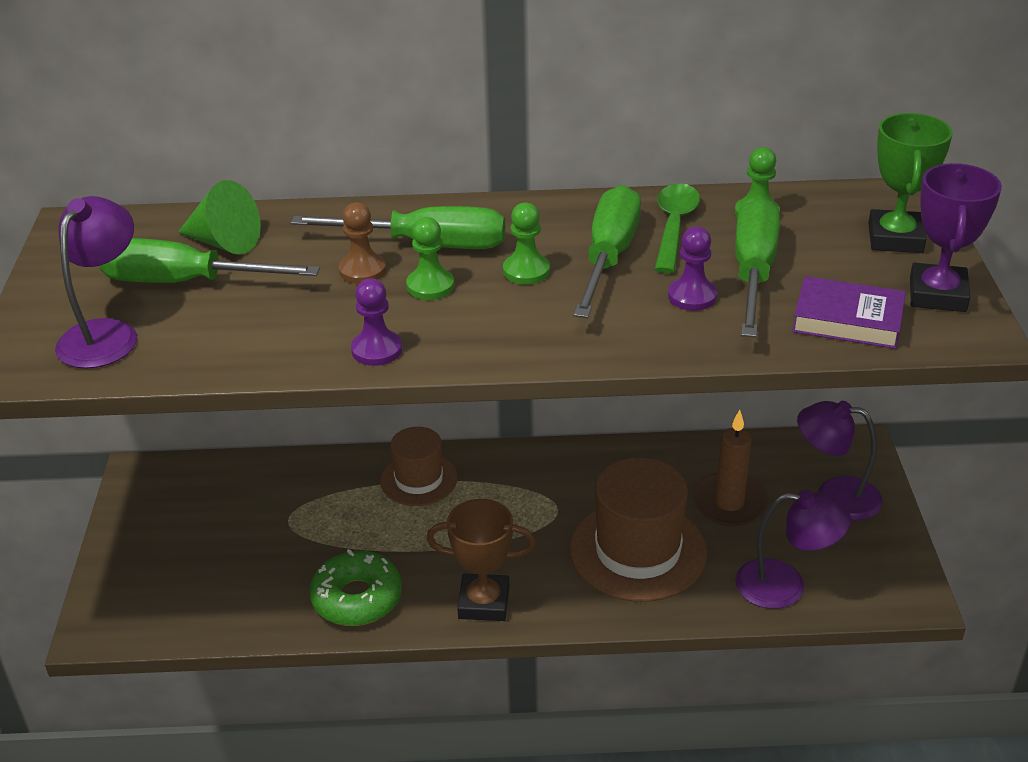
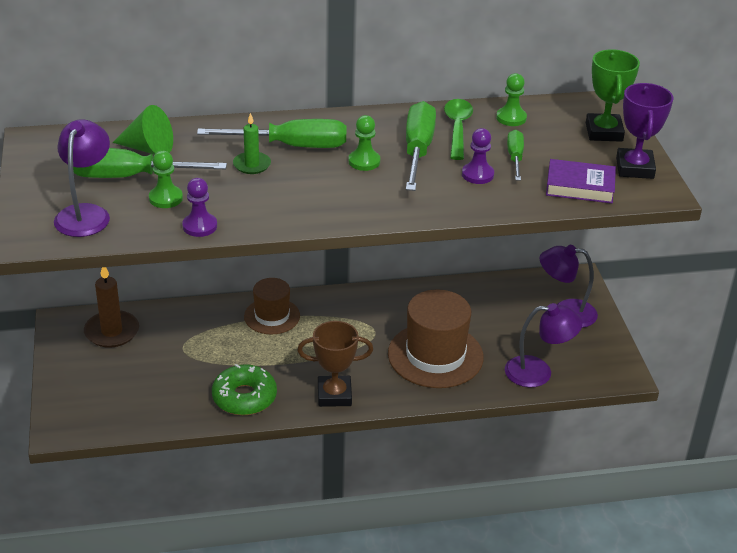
camera: 10 degrees left, 0 degrees up
(362, 270) = (252, 165): brown pawn -> green candle
(376, 350) = (276, 217): purple pawn -> purple pawn (200, 226)
(430, 286) = (301, 174): green pawn -> green pawn (166, 198)
(729, 503) = (494, 321): brown candle -> brown candle (112, 332)
(753, 272) = (515, 158): green screwdriver -> green screwdriver, size x0.56

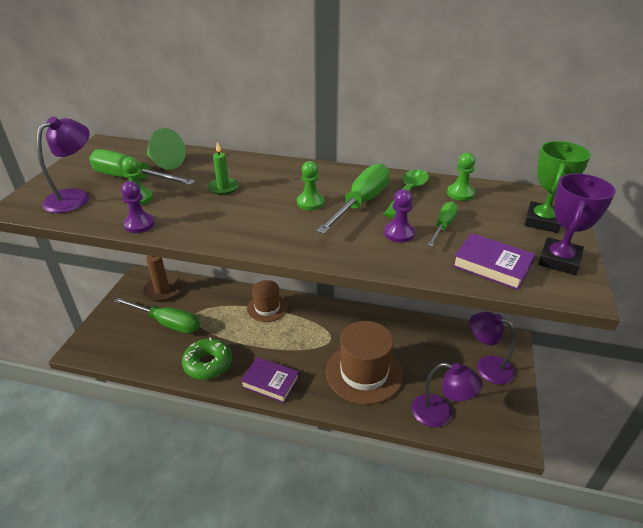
camera: 25 degrees right, 0 degrees up
(291, 146) = (265, 180): green screwdriver -> green screwdriver (167, 323)
(334, 395) = (270, 382): brown trophy -> purple book

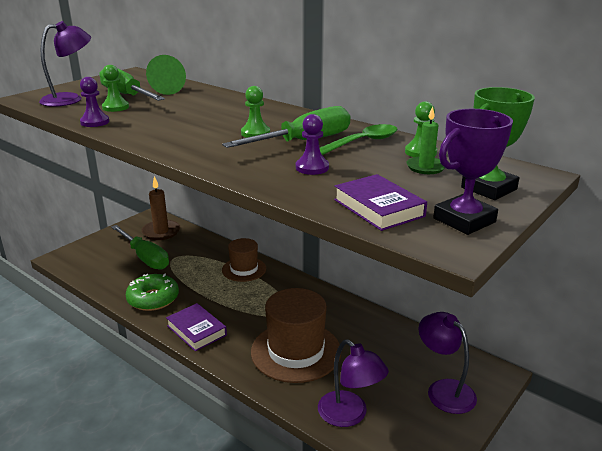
camera: 25 degrees right, 10 degrees down
(223, 187) = (192, 112): green candle -> green candle (425, 167)
(443, 226) = (366, 171): green screwdriver -> none

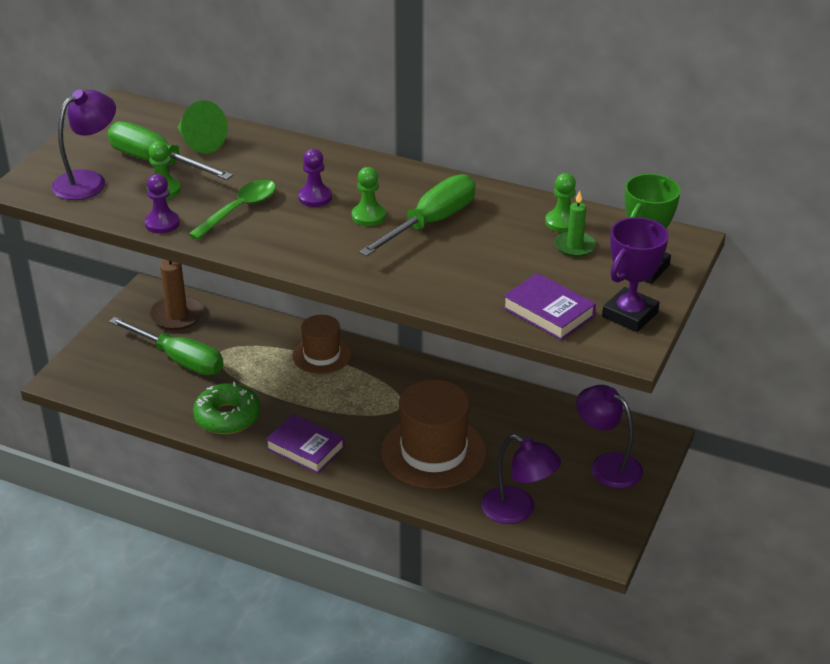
camera: 15 degrees left, 10 degrees up
(312, 168) = (460, 265): purple pawn -> purple pawn (315, 197)
(362, 142) = (495, 215): green spoon -> green spoon (239, 210)

